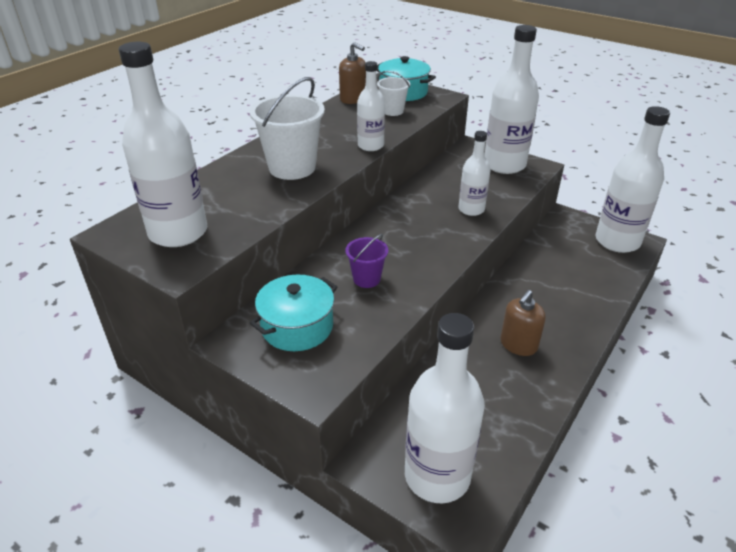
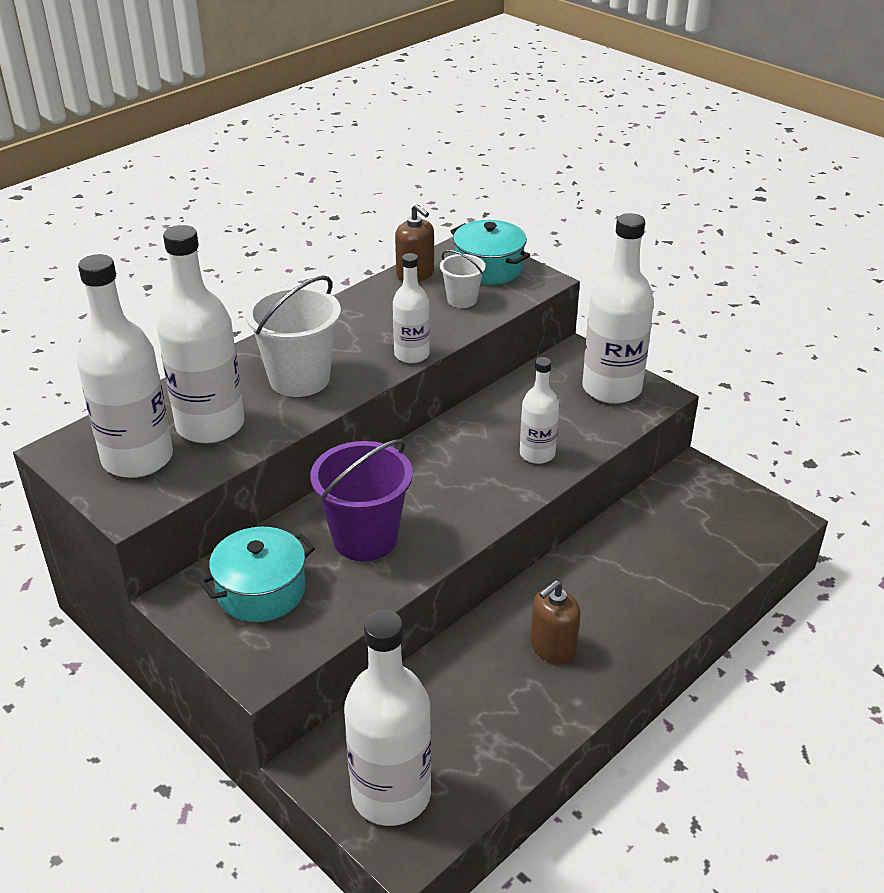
camera: 10 degrees right, 0 degrees up
(366, 279) = (365, 538): purple bucket -> purple bucket, size x1.84
(617, 241) = (752, 517): white bottle -> white bottle (210, 425)

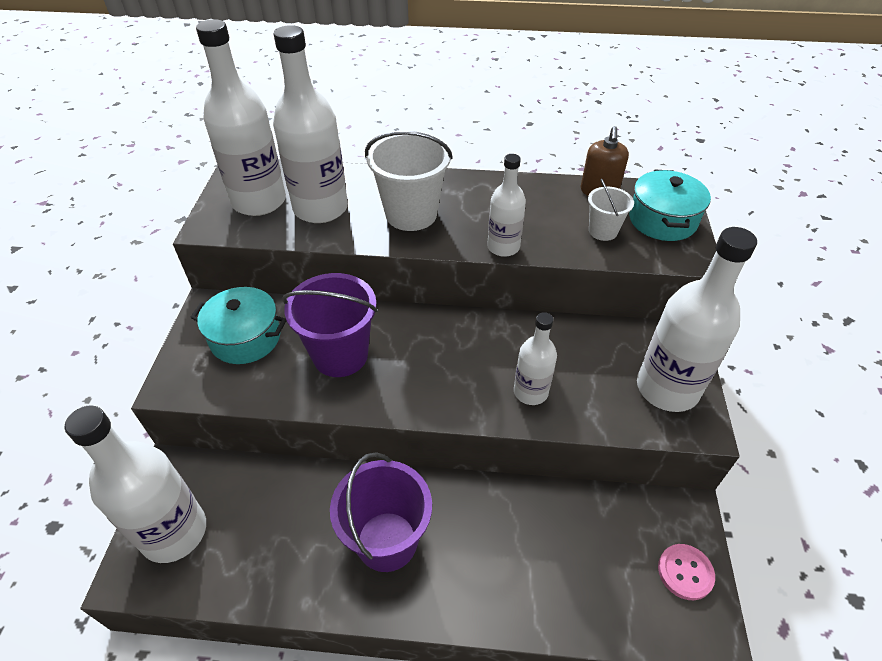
camera: 50 degrees right, 10 degrees up
(552, 647) = (387, 541): brown soap dispenser -> purple bucket
(735, 502) = (685, 572): none -> pink button

